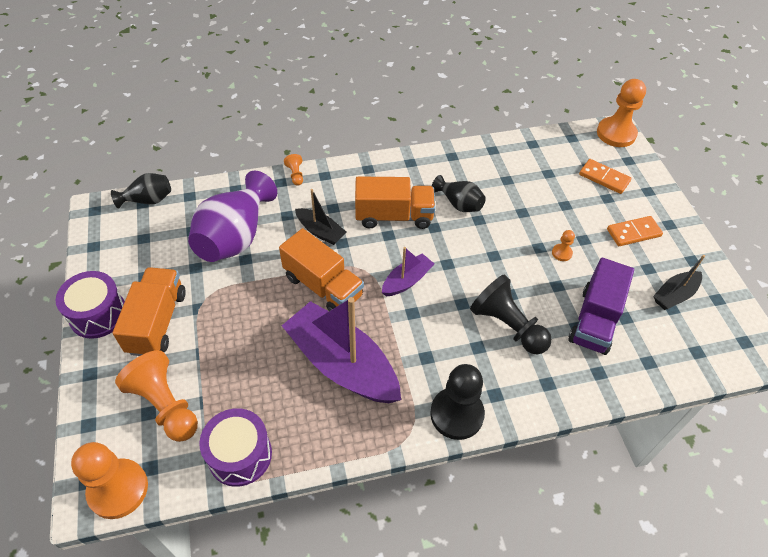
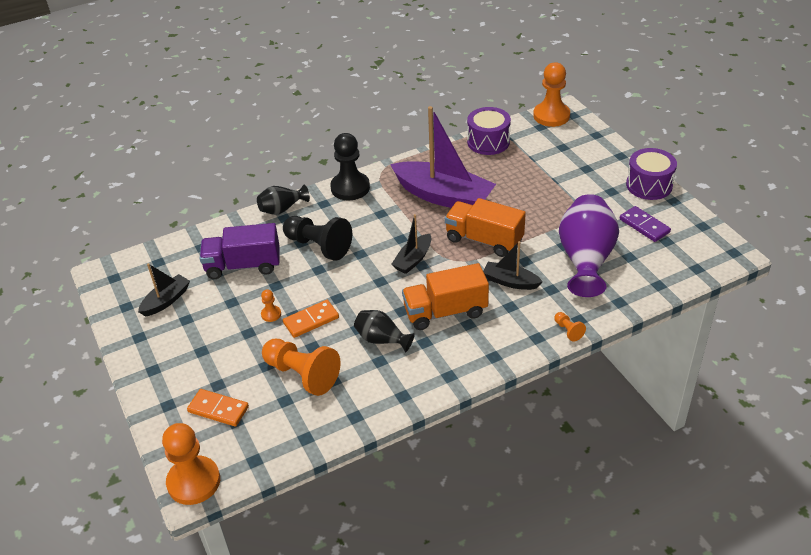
camera: 170 degrees right, 10 degrees down
(148, 200) = (694, 272): black vase -> black vase (282, 209)
(149, 261) = (644, 226): none -> purple domino
(157, 322) = (600, 190): orange truck -> none
(165, 405) = (554, 152): orange pawn -> orange pawn (302, 374)
(407, 281) = (413, 259): purple boat -> black boat
(594, 320) = (243, 265): purple truck -> purple truck turned 105 degrees counterclockwise
(633, 232) = (194, 351): orange domino -> orange domino (311, 320)

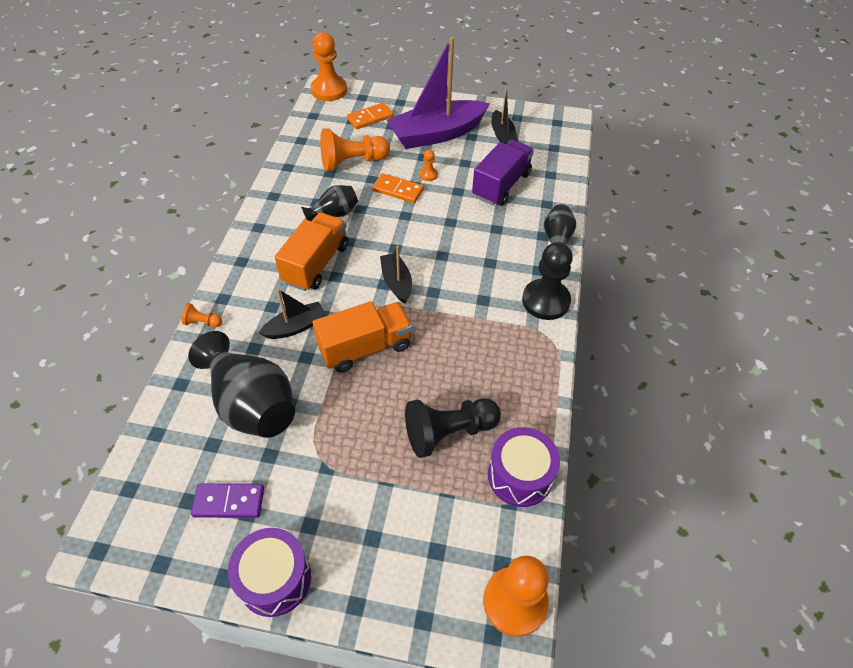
camera: 125 degrees right, 10 degrees up
(311, 320) = (398, 190): orange domino -> orange domino turned 75 degrees counterclockwise
(319, 246) = (479, 236): black pawn -> black pawn (448, 432)
(443, 196) = (460, 362): purple boat -> purple boat (437, 134)
(586, 260) = (251, 404): purple vase -> black vase

